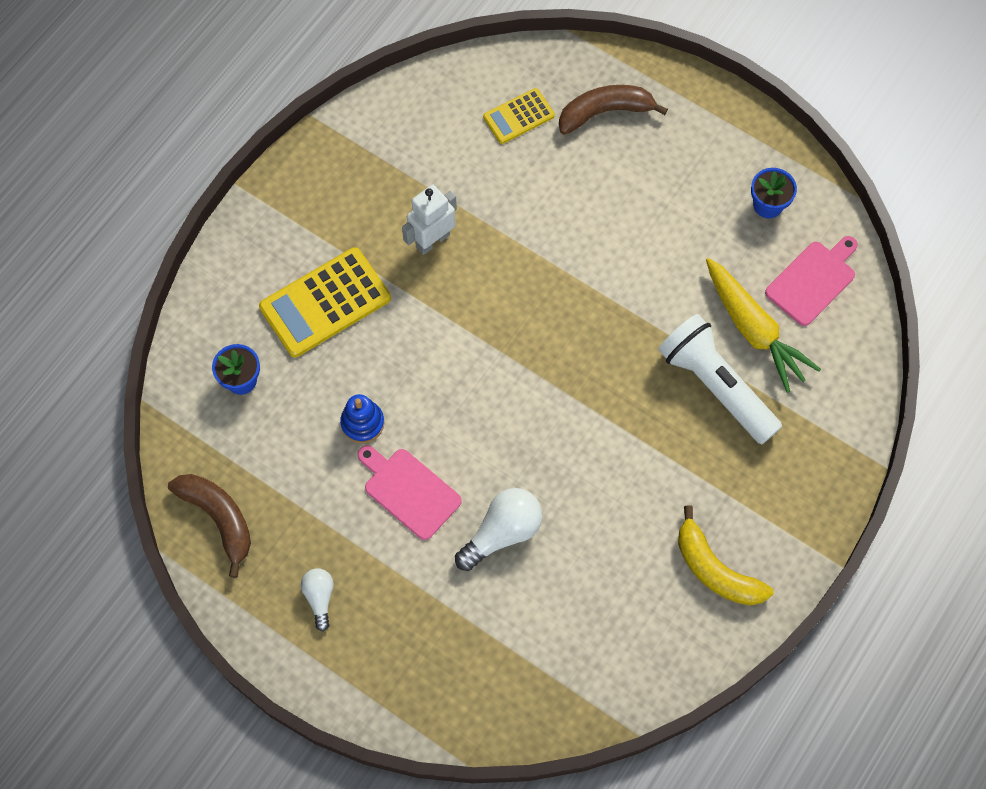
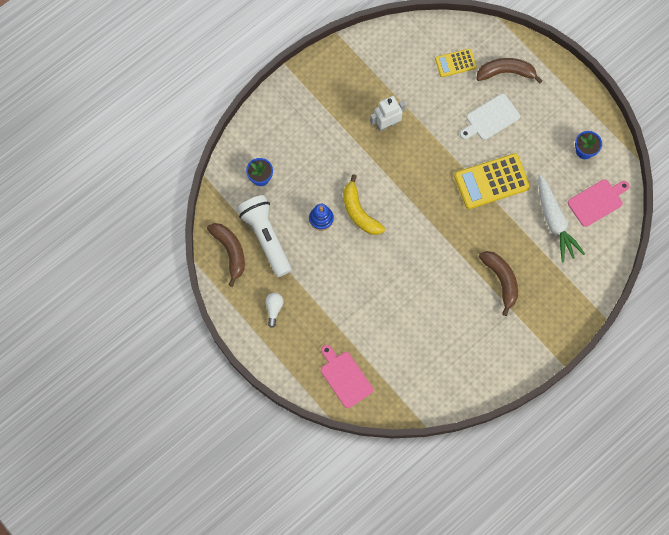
camera: 15 degrees right, 5 degrees up
(325, 303) = (317, 145): yellow calculator -> yellow calculator (491, 181)
(409, 491) = (337, 263): pink cutting board -> pink cutting board (345, 377)
(502, 533) = (382, 299): white light bulb -> none
(600, 190) = (490, 118): none -> white cutting board
(694, 449) = (501, 280): none -> brown banana
(715, 386) = (523, 248): white flashlight -> white flashlight (266, 237)
(715, 569) = (493, 350): yellow banana -> yellow banana (359, 212)
(753, 330) = (554, 222): yellow carrot -> white carrot

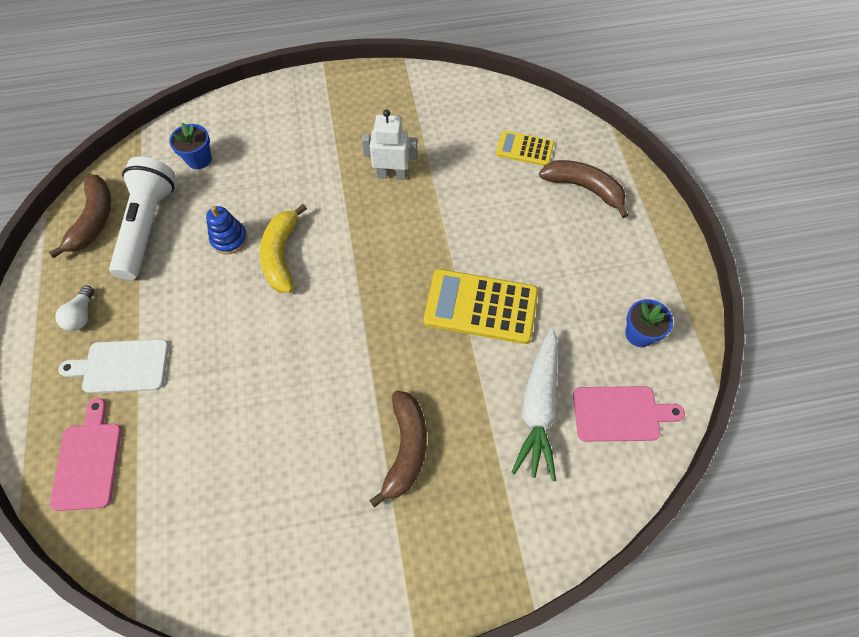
camera: 30 degrees right, 10 degrees down
(274, 309) = (81, 315): white light bulb -> white light bulb turned 150 degrees clockwise
(490, 118) = (529, 230): white cutting board -> white cutting board (122, 366)

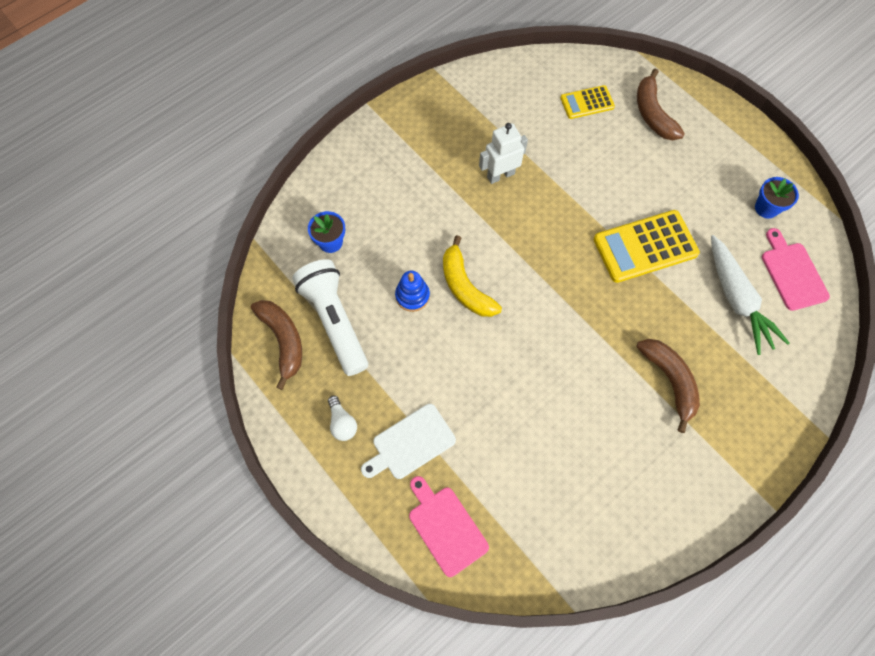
camera: 30 degrees left, 5 degrees up
(584, 188) = (653, 114): brown banana -> brown banana turned 105 degrees counterclockwise
(620, 414) = (792, 273): pink cutting board -> pink cutting board turned 75 degrees counterclockwise

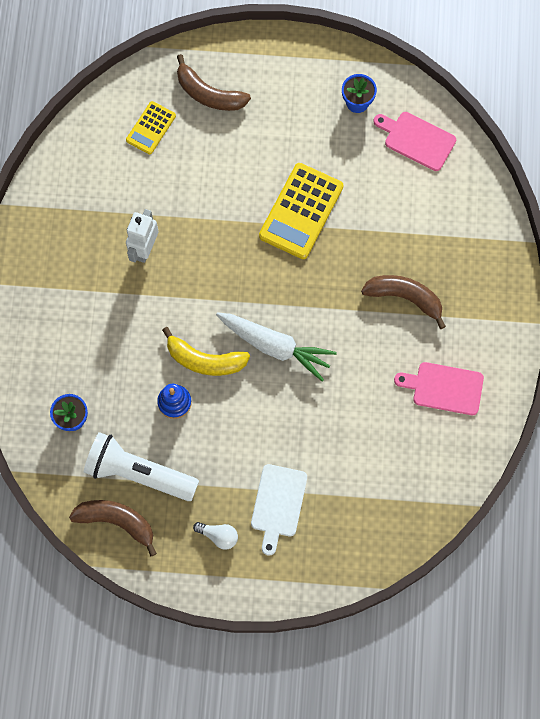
camera: 45 degrees left, 5 degrees up
(446, 527) = (354, 534): pink cutting board -> pink cutting board (444, 388)
(736, 299) = (397, 195): white carrot -> white carrot (275, 346)

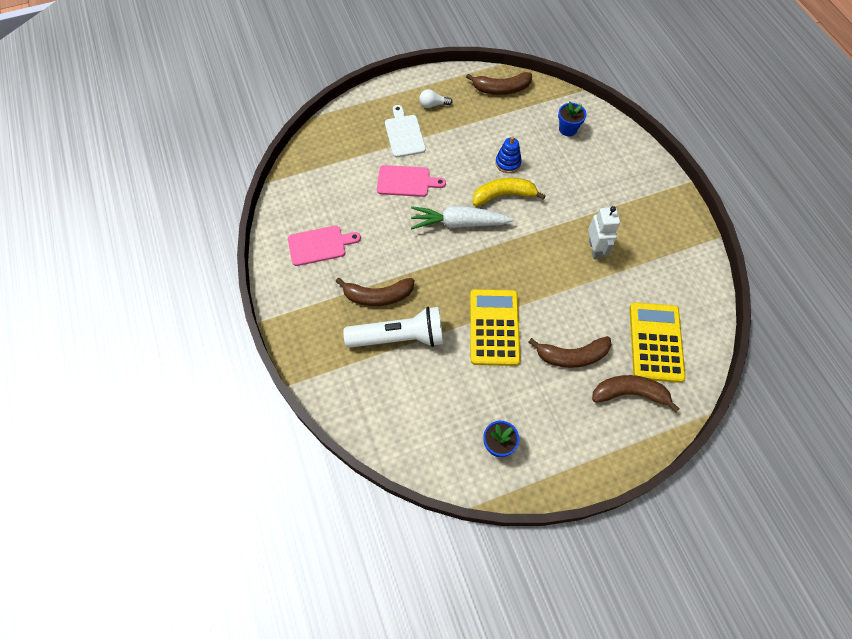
camera: 155 degrees right, 10 degrees down
(138, 473) = (505, 117): white flashlight -> white flashlight (399, 337)
(151, 128) = (655, 342): yellow calculator -> yellow calculator, size x1.75
(241, 150) = (572, 356): none -> brown banana
(417, 140) = (427, 433): pink cutting board -> pink cutting board (406, 181)

